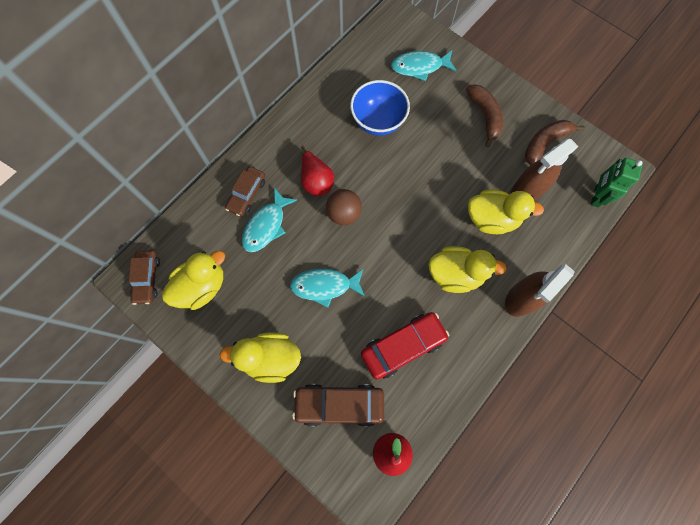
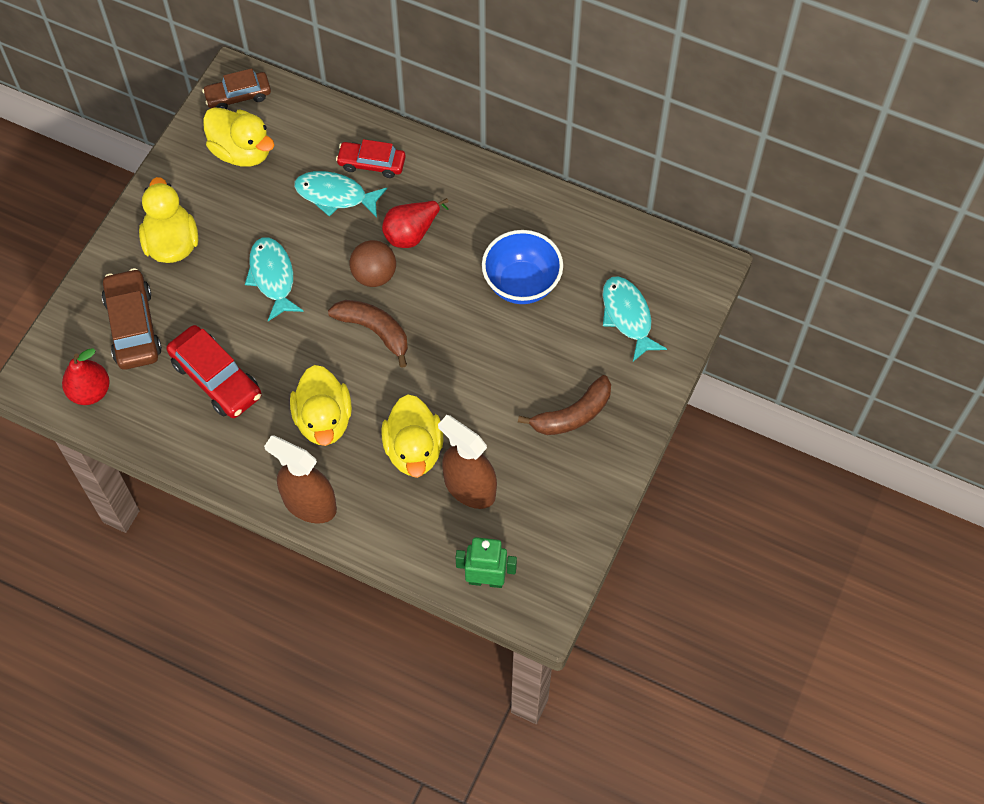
camera: 75 degrees right, 10 degrees down
(247, 194) = (371, 163): brown car -> red car
(544, 143) = (552, 500): brown banana -> brown banana (374, 330)

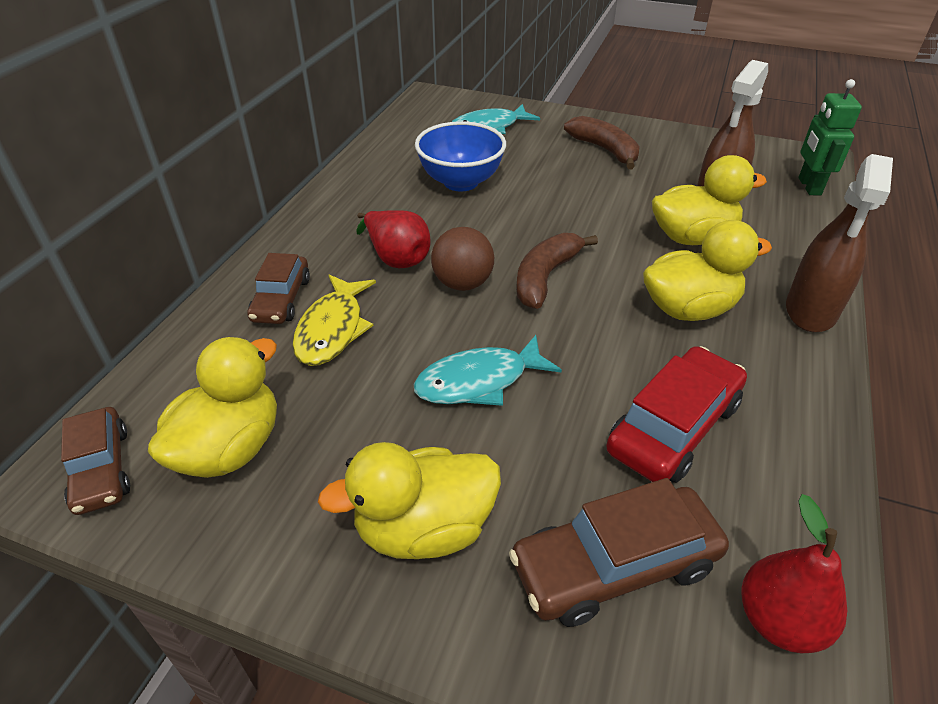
camera: 95 degrees left, 20 degrees down
(335, 195) = (332, 329): turquoise fish -> yellow fish
(371, 163) = (281, 299): red car -> brown car

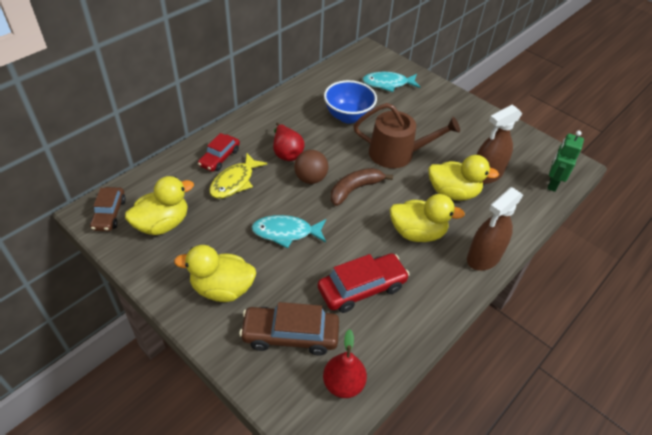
camera: 20 degrees right, 5 degrees up
(281, 299) = (219, 158): brown car -> red car
(571, 210) = (397, 153): none -> brown watering can
(605, 150) = (446, 120): brown banana -> none

